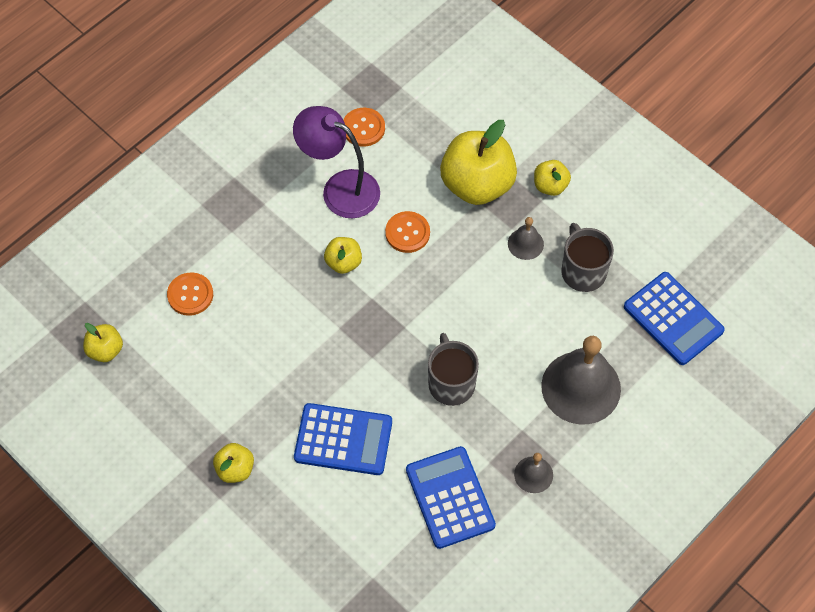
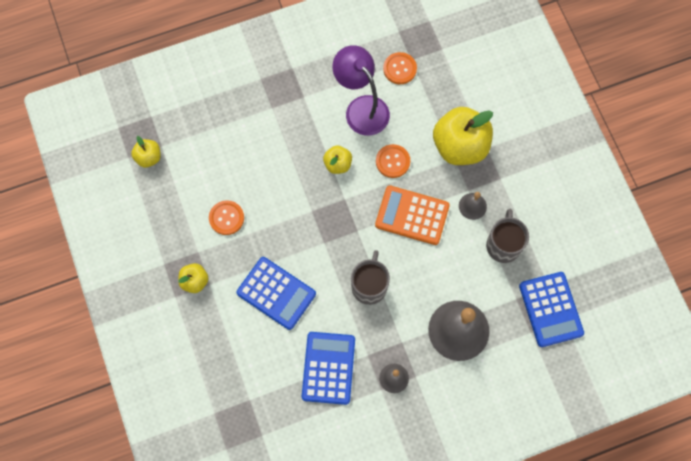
camera: 25 degrees right, 10 degrees up
(190, 295) = (222, 142): orange button -> orange button (226, 218)
(461, 283) = (412, 215): none -> orange calculator
(550, 186) = (512, 170): yellow apple -> none

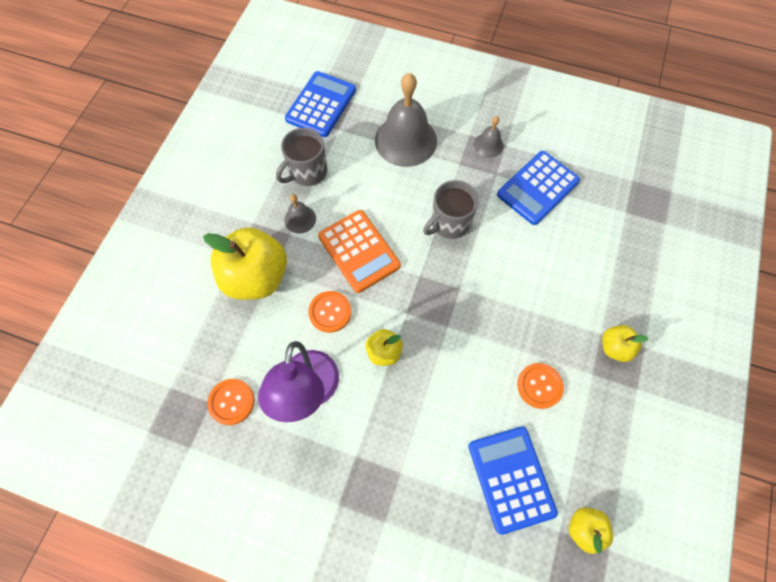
camera: 140 degrees left, 5 degrees down
(276, 293) = (540, 278): blue calculator -> blue calculator (511, 478)

